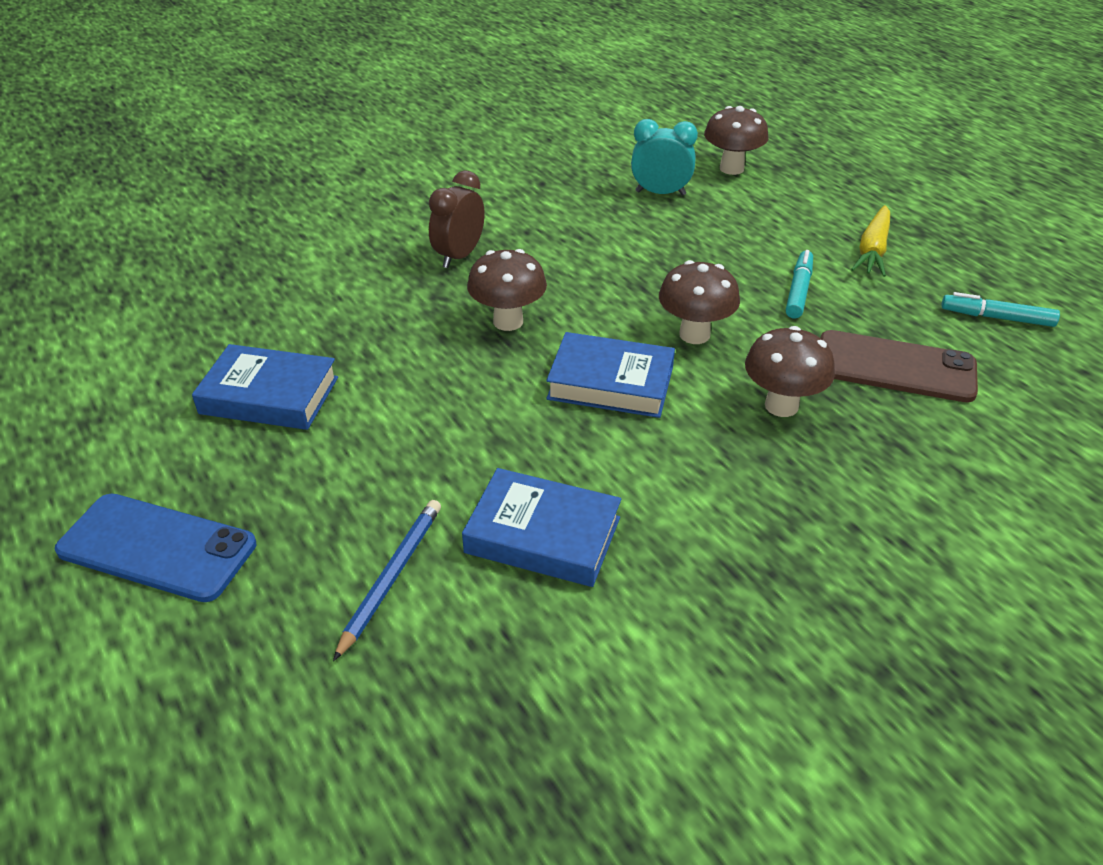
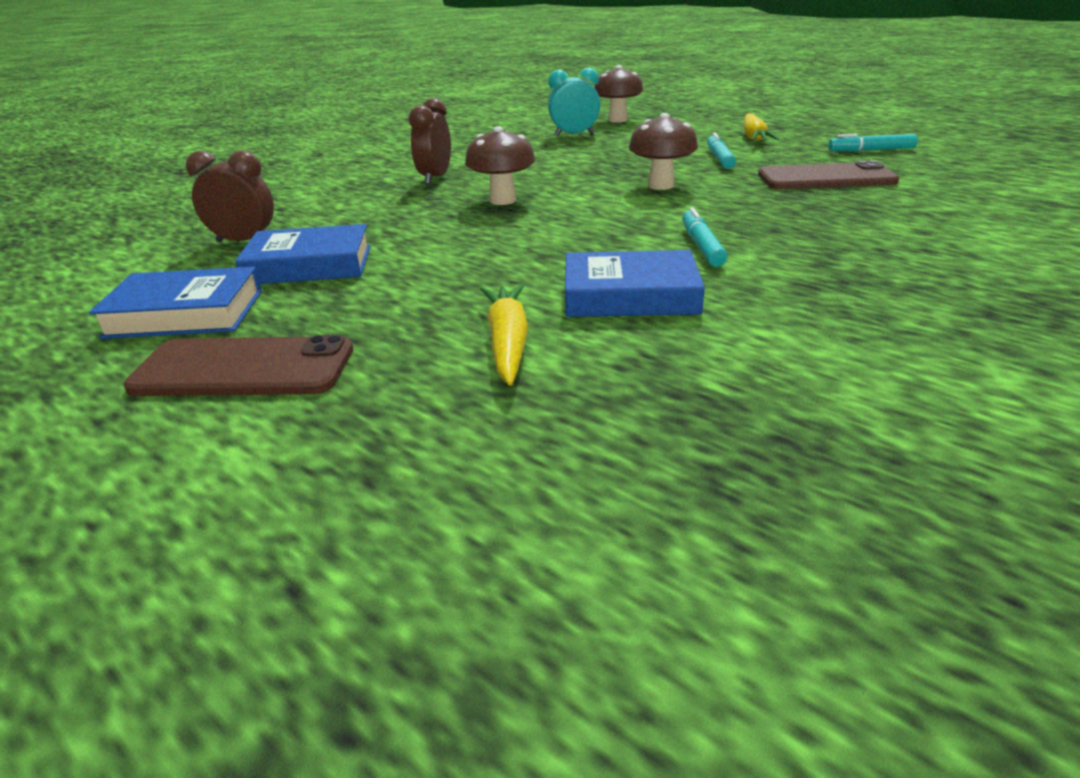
camera: 15 degrees left, 10 degrees down
(157, 547) = (244, 369): blue phone -> brown phone
(225, 336) = (244, 242): none -> brown clock
(391, 577) = (508, 343): blue pencil -> yellow carrot
(610, 383) = (615, 215): blue book -> blue book (185, 313)
(665, 468) = (701, 246): none -> turquoise marker
(781, 406) = (761, 205): brown mushroom -> none

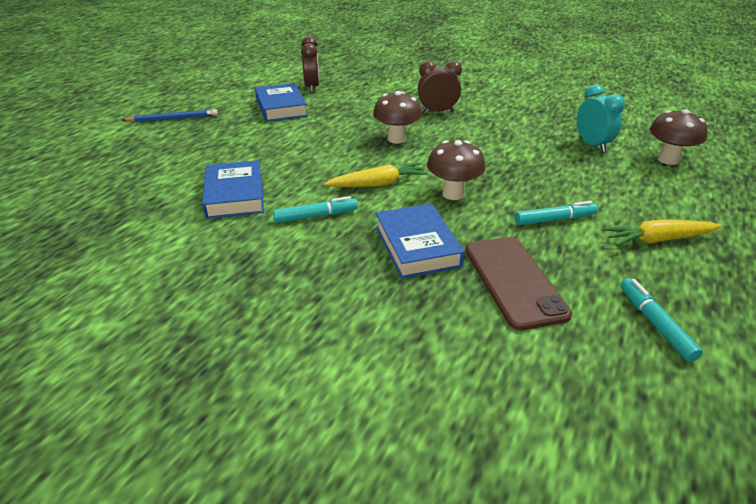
camera: 75 degrees right, 5 degrees up
(185, 313) = (227, 96): blue book -> blue book (417, 246)
(244, 369) = (173, 119): brown phone -> blue pencil
(508, 343) = (183, 168): yellow carrot -> yellow carrot (378, 184)

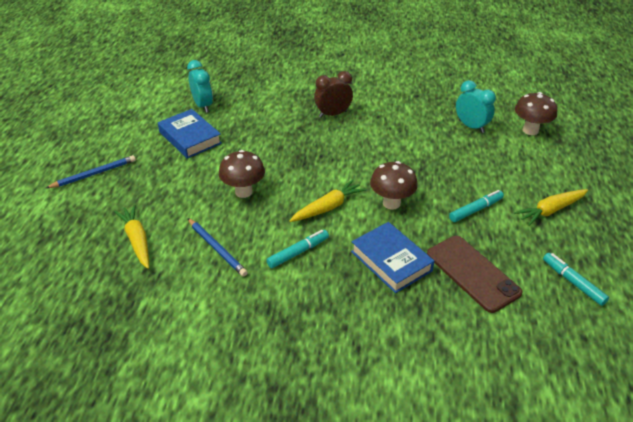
camera: 20 degrees left, 5 degrees up
(165, 174) = (137, 240): none -> yellow carrot
(235, 195) = (216, 248): blue book -> blue pencil
(312, 87) = (203, 106): brown clock -> turquoise clock
(396, 139) = (316, 154): brown mushroom -> brown mushroom (243, 192)

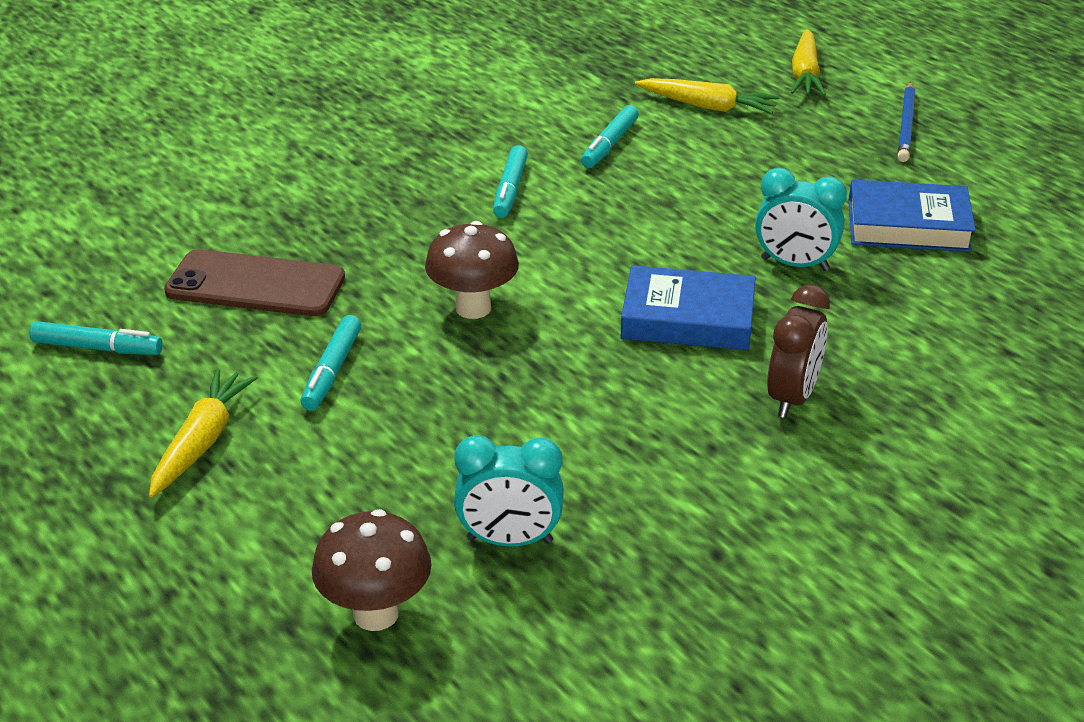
camera: 135 degrees right, 5 degrees down
(203, 106) = (1008, 278): turquoise clock -> turquoise clock (795, 264)
(216, 248) = (609, 145): blue pencil -> turquoise marker
(243, 192) = (694, 208): brown mushroom -> none
(328, 207) = (553, 253): yellow carrot -> yellow carrot (805, 74)
(391, 261) = (381, 241): blue book -> blue book (688, 318)

